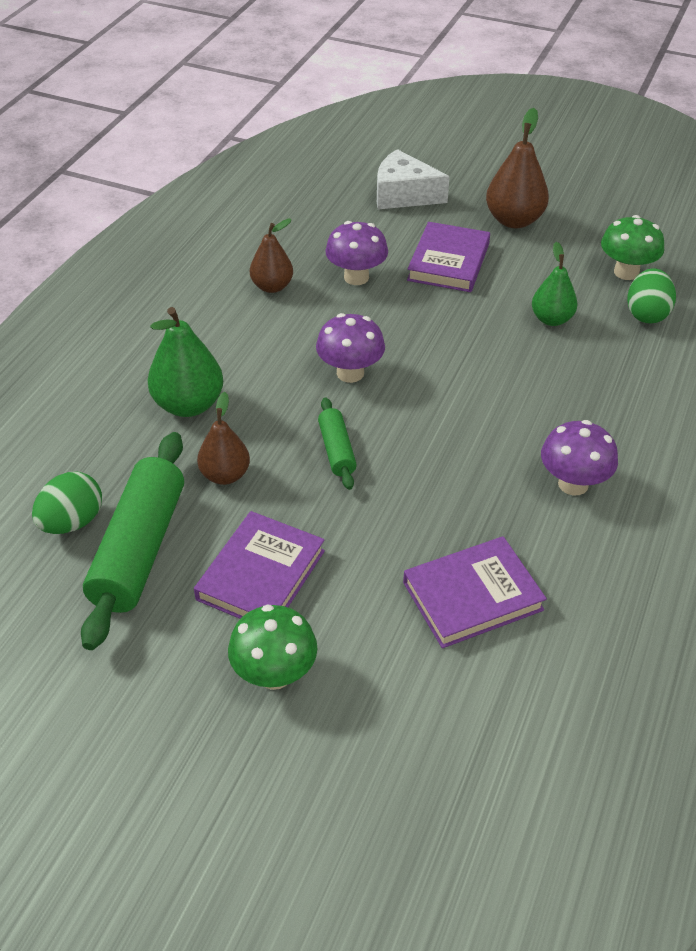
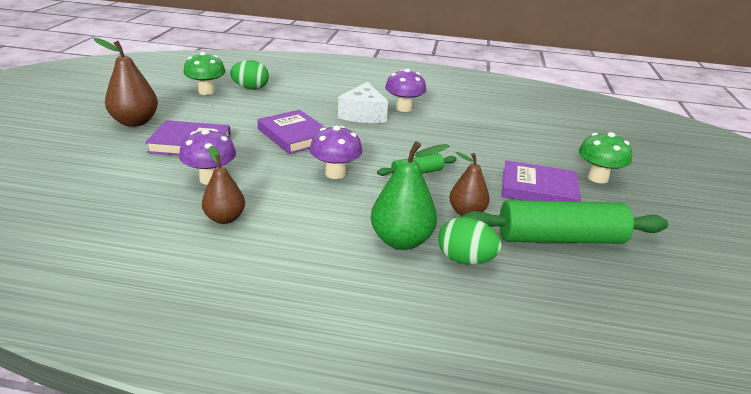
camera: 105 degrees left, 15 degrees down
(72, 522) = (563, 277): green egg -> green egg (465, 260)
(403, 195) = (78, 165): white cheese -> white cheese (363, 114)
(472, 596) = (498, 130): purple book -> purple book (294, 135)
(551, 319) = (259, 111): green pear -> none

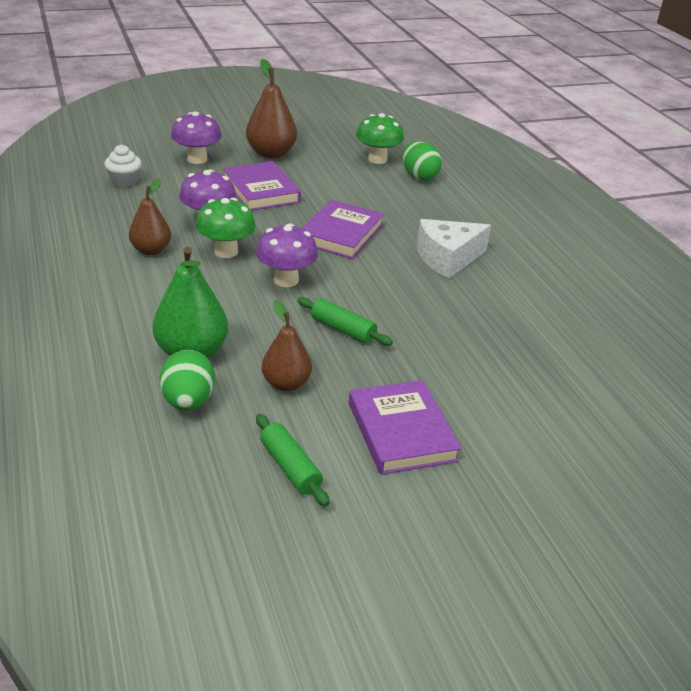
camera: 60 degrees right, 5 degrees up
(75, 199) = (124, 181): none -> white cupcake
(404, 108) = (505, 280): purple mushroom -> purple mushroom (197, 159)
(560, 238) = (290, 467): green rolling pin -> green rolling pin, size x0.50
(597, 178) = (497, 486): green mushroom -> green mushroom (226, 252)

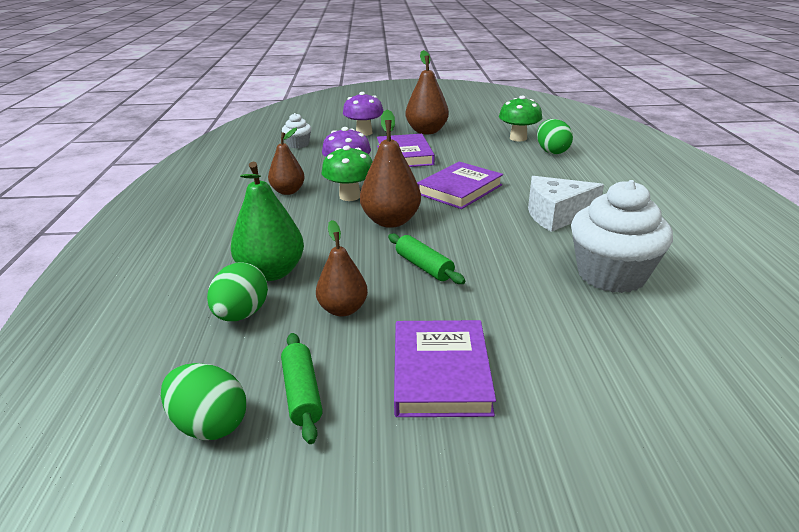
camera: 20 degrees right, 5 degrees down
(223, 506) = (209, 424): none -> green egg
(286, 280) = (391, 221): purple mushroom -> brown pear
(514, 320) = (611, 274): none -> white cupcake

